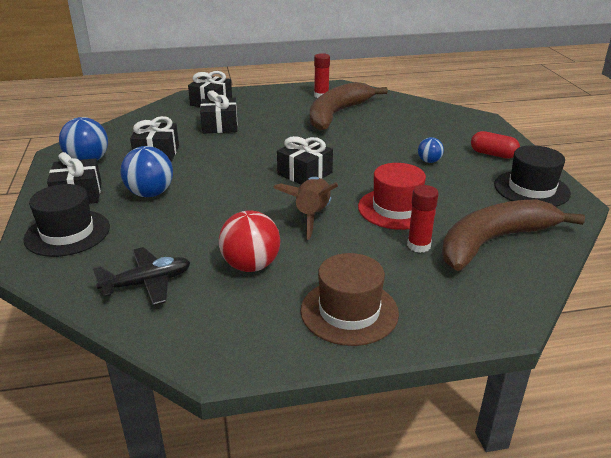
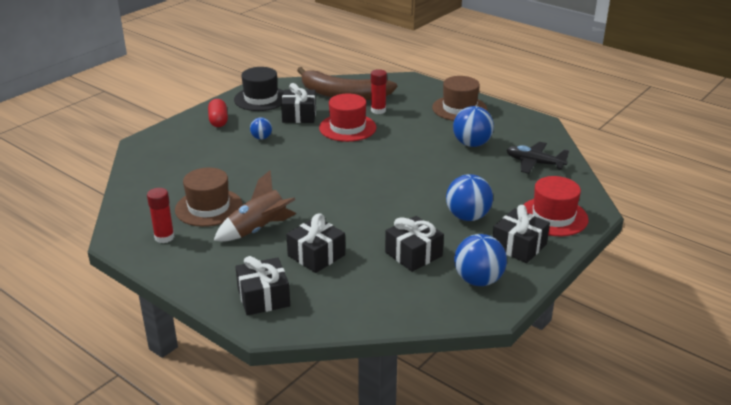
camera: 130 degrees left, 0 degrees up
(67, 233) = (553, 217): black hat -> red hat
(251, 265) = (471, 144): red ball -> blue ball
(305, 173) = (347, 173): black gift -> black gift (299, 115)
(312, 216) = (397, 148): brown rocket -> brown rocket (258, 230)
(337, 114) = (209, 207): brown banana -> brown hat

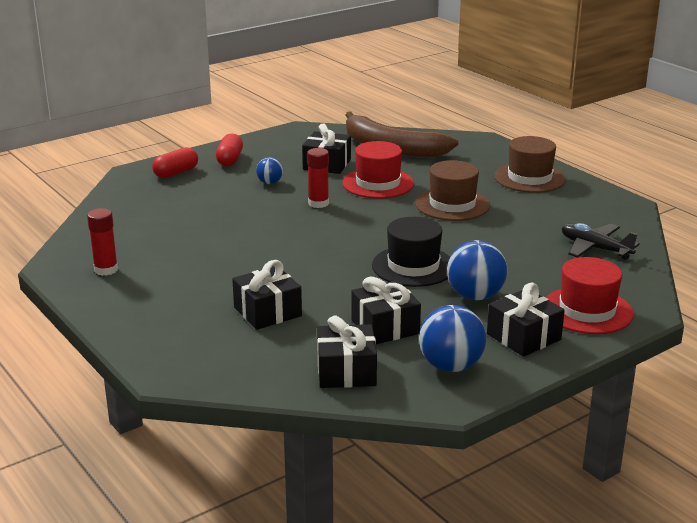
camera: 15 degrees right, 5 degrees down
(179, 138) = (176, 173): none -> red capsule
(209, 207) = (171, 246): brown hat -> brown hat (452, 204)
(258, 230) = (215, 276): brown rocket -> none
(261, 99) = (291, 142): black hat -> black hat (413, 266)
(263, 297) = (183, 346): black gift -> black gift (346, 371)
(378, 110) = (425, 169): red glue stick -> red glue stick (318, 203)
(471, 144) = (524, 218): blue ball -> none

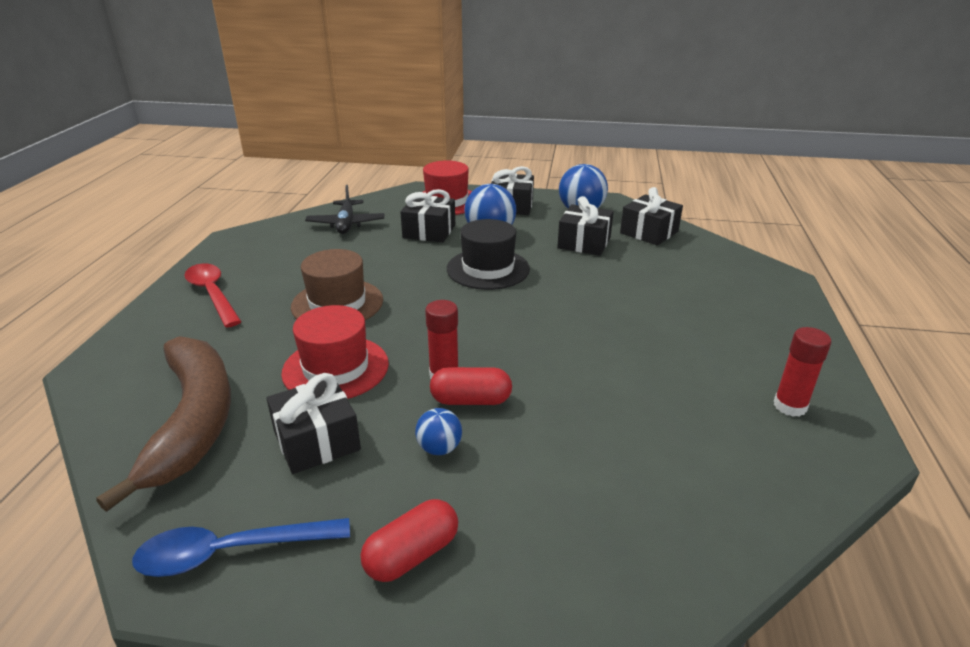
camera: 135 degrees left, 5 degrees up
(176, 173) = (537, 576): red capsule -> red capsule (471, 400)
(267, 312) = (657, 287): black gift -> black gift (429, 231)
(294, 138) = (230, 552): none -> blue spoon
(529, 178) = (212, 294): brown hat -> red spoon

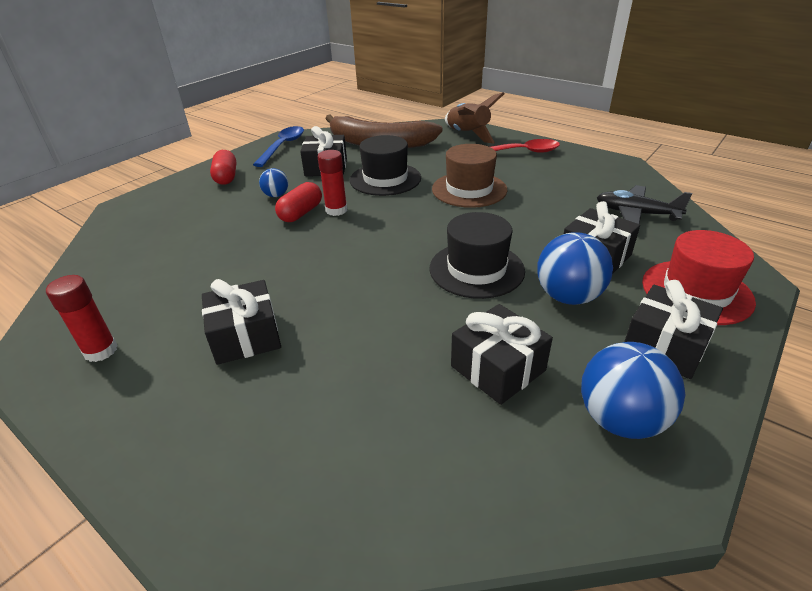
camera: 120 degrees right, 5 degrees up
(144, 344) = (467, 135): none -> brown rocket
(335, 368) = (385, 179): red hat -> black hat
(649, 232) = (493, 467): black gift -> black gift (245, 336)

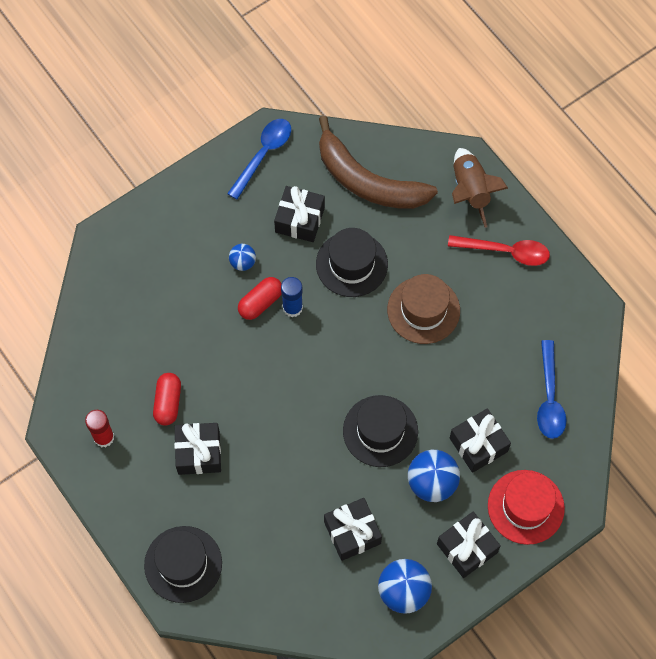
camera: 15 degrees right, 30 degrees up
(226, 177) = (198, 209): red capsule -> red capsule (168, 403)
(233, 480) = (183, 564): none -> black hat
(336, 210) = (292, 308): red glue stick -> blue glue stick
(636, 214) = (549, 398): black plane -> blue spoon

